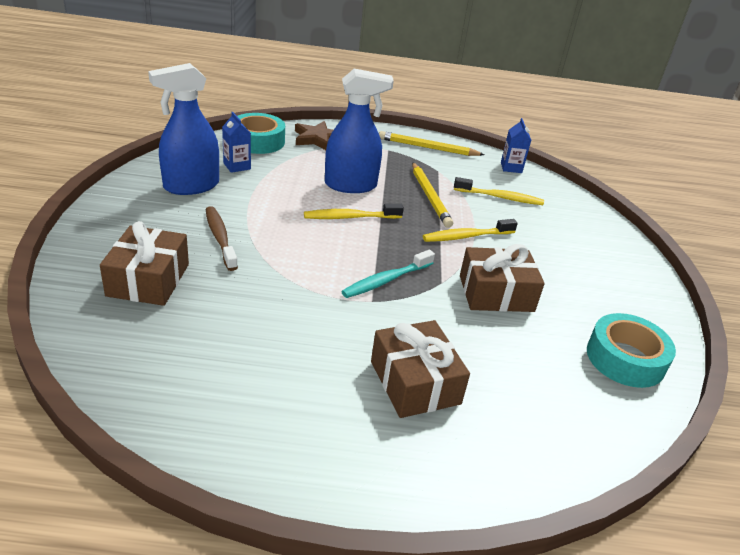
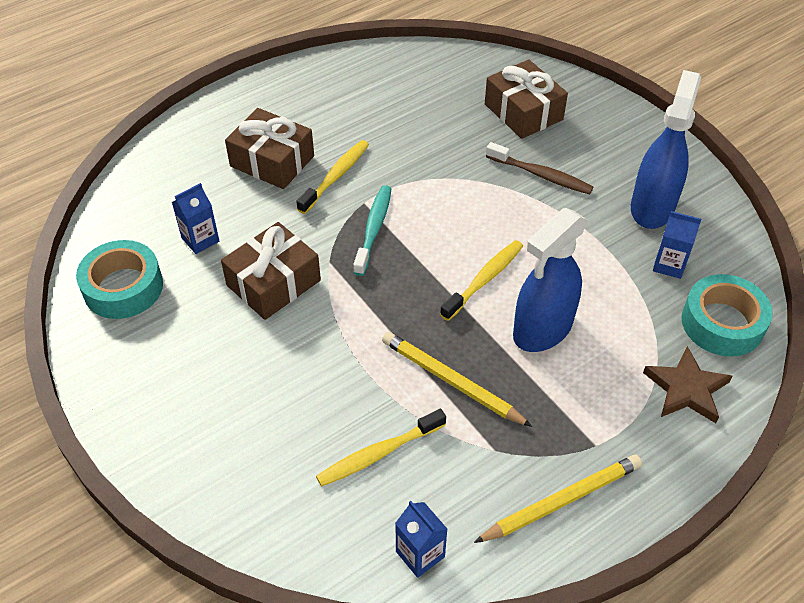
camera: 145 degrees right, 15 degrees up
(466, 236) = (357, 342): yellow toothbrush -> yellow toothbrush (336, 176)
(536, 355) = (200, 240): none -> blue carton

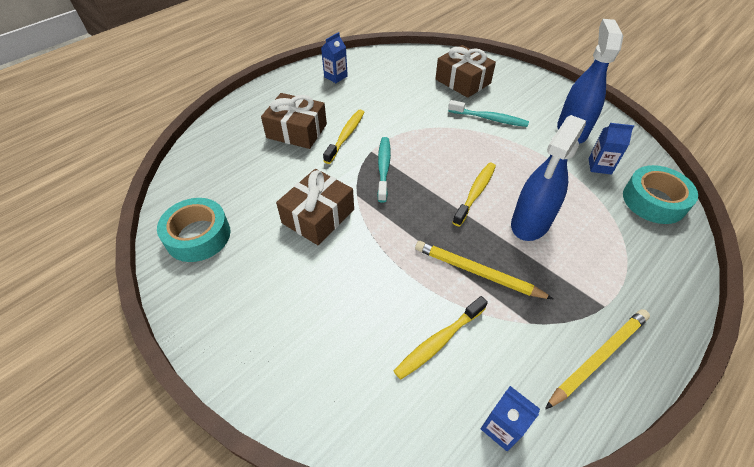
camera: 10 degrees left, 0 degrees up
(200, 240) = (254, 192): blue carton -> blue carton (335, 76)
(541, 175) = (489, 119): brown toothbrush -> turquoise toothbrush
(686, 389) = (651, 252): brown star -> none

